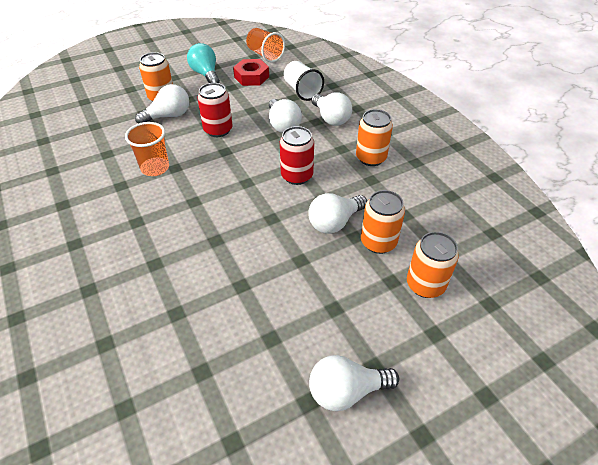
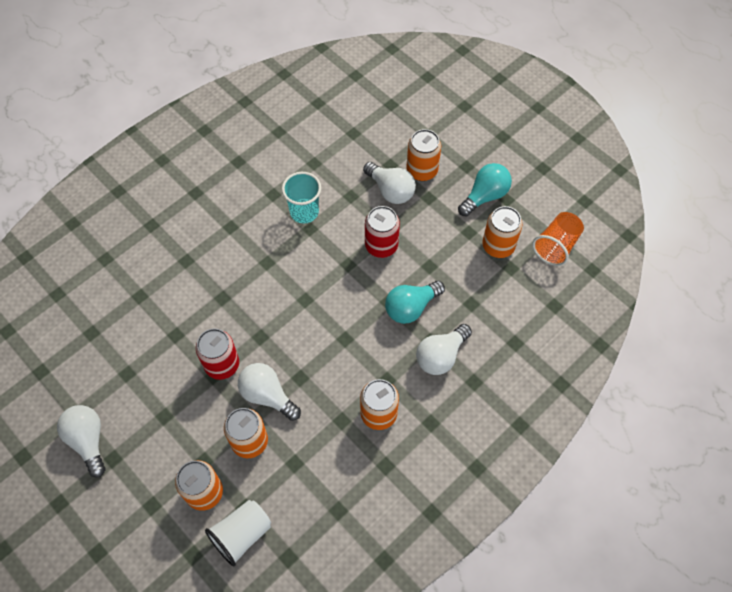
camera: 75 degrees right, 15 degrees up
(155, 168) = (304, 212): orange cup -> turquoise cup
(251, 77) = (498, 246): red nut -> orange can
(283, 125) = (411, 307): white light bulb -> turquoise light bulb
(297, 176) = (327, 344): red can -> red can (222, 365)
(302, 91) = (488, 310): white cup -> white cup (242, 535)

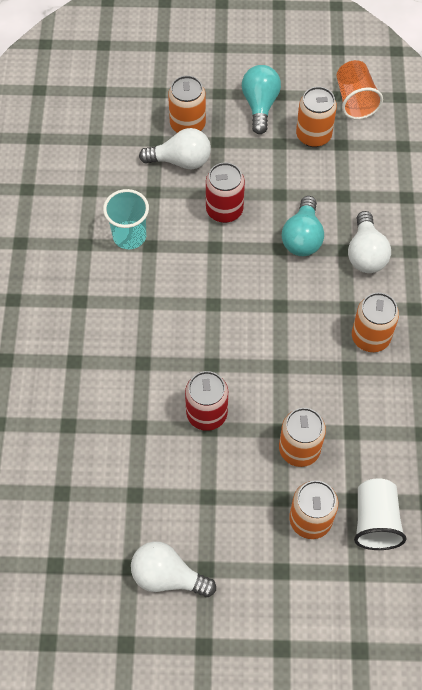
camera: 45 degrees left, 0 degrees up
(267, 395) = (271, 402): white light bulb -> none

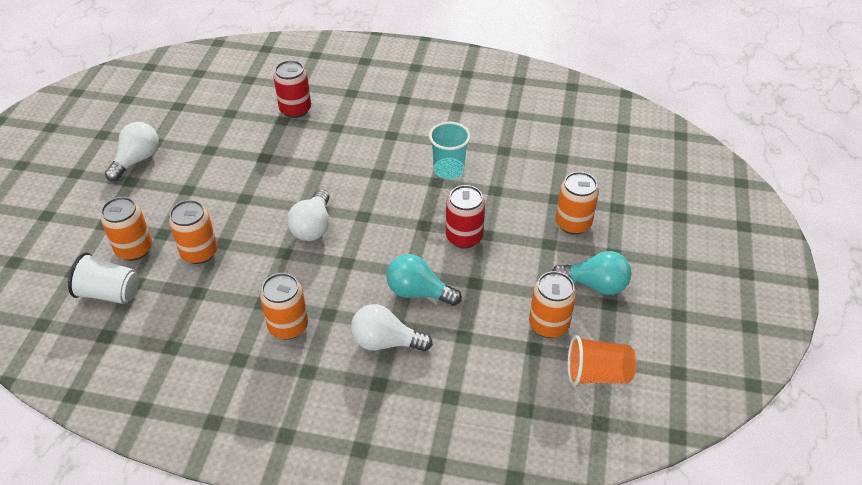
camera: 100 degrees right, 15 degrees down
(181, 161) = (528, 213): white light bulb -> white light bulb (313, 227)
(206, 414) = (258, 198): red can -> red can (295, 109)

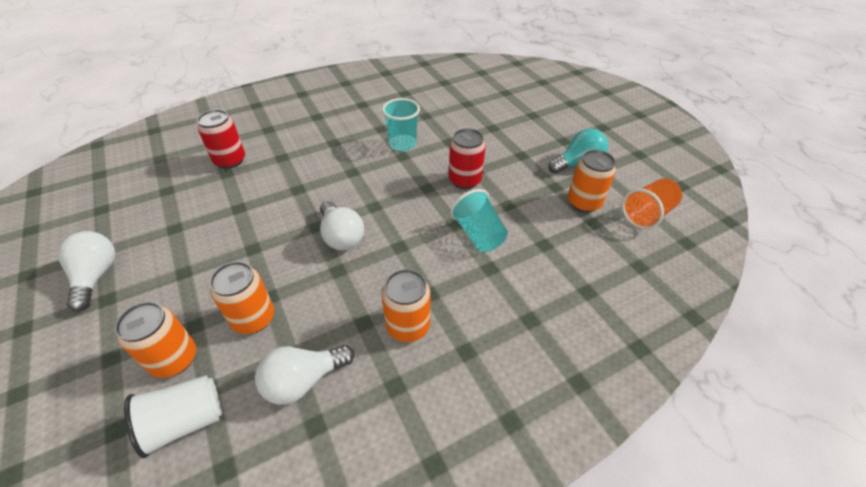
camera: 40 degrees left, 0 degrees up
(385, 342) = (498, 285): white light bulb -> white light bulb (303, 380)
(418, 292) = (478, 234): turquoise light bulb -> turquoise cup
(573, 223) = (520, 136): orange can -> none

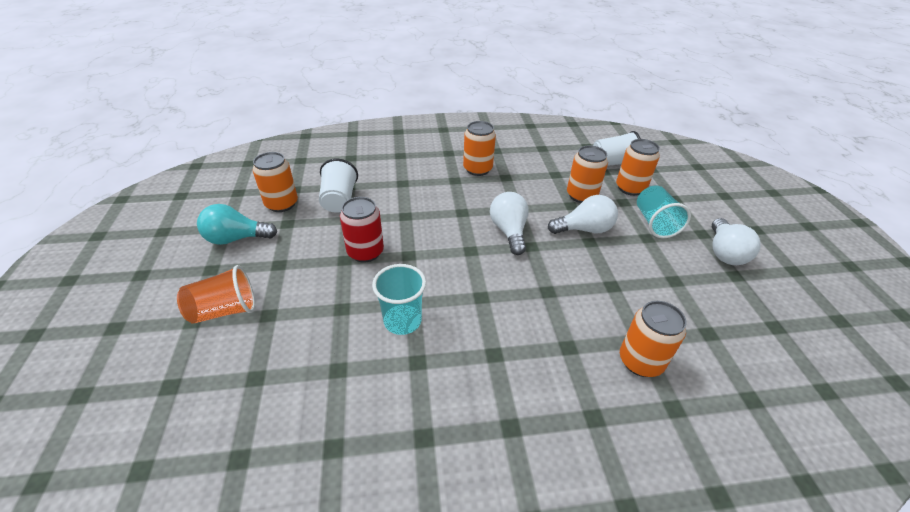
camera: 160 degrees left, 5 degrees down
(230, 160) = (640, 361): red can -> orange can
(303, 380) = (547, 163): white light bulb -> white light bulb (584, 229)
(478, 234) = (393, 204): turquoise cup -> turquoise cup (655, 223)
(536, 223) = (339, 200): none -> white cup
(647, 214) = (246, 184): orange cup -> orange cup (224, 310)

